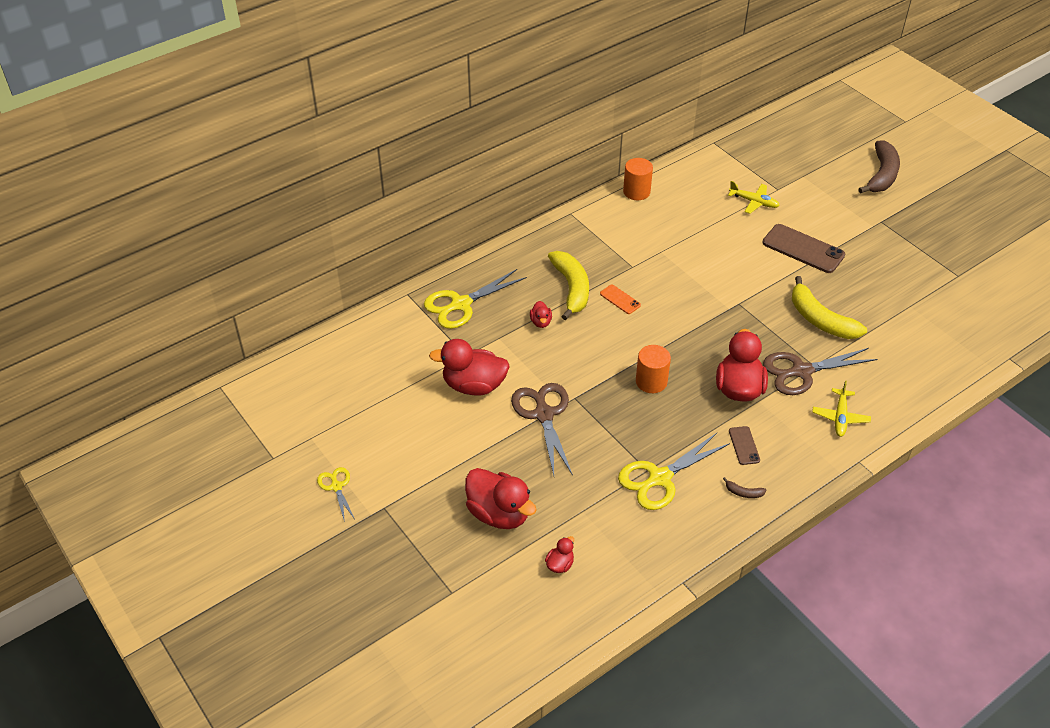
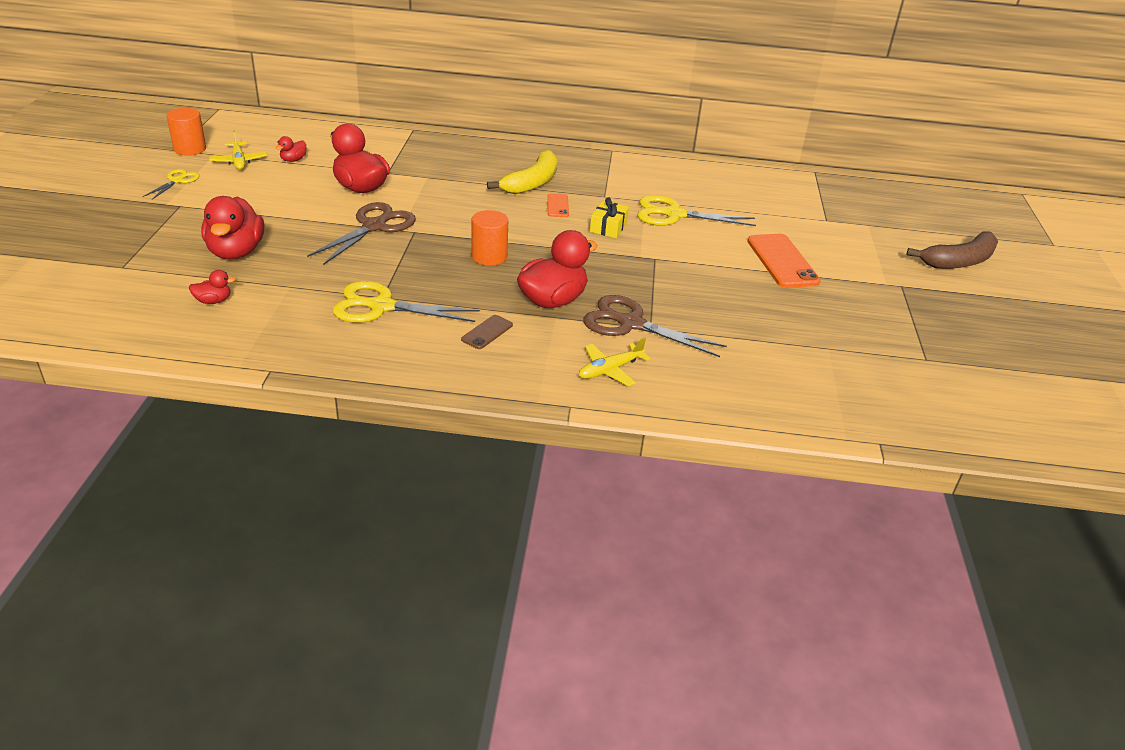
camera: 40 degrees right, 10 degrees down
(461, 304) = (437, 150): yellow scissors -> yellow scissors (674, 214)
(541, 322) = (473, 185): red duck -> red duck (293, 160)
(636, 192) = (689, 164): orange cylinder -> orange cylinder (190, 149)
(676, 296) = (608, 227): none -> yellow gift
(743, 492) = (428, 356): brown banana -> none
(754, 202) = (787, 216): yellow plane -> yellow plane (239, 161)
(803, 249) = (782, 261): brown phone -> orange phone
(820, 319) = (713, 306): yellow banana -> none

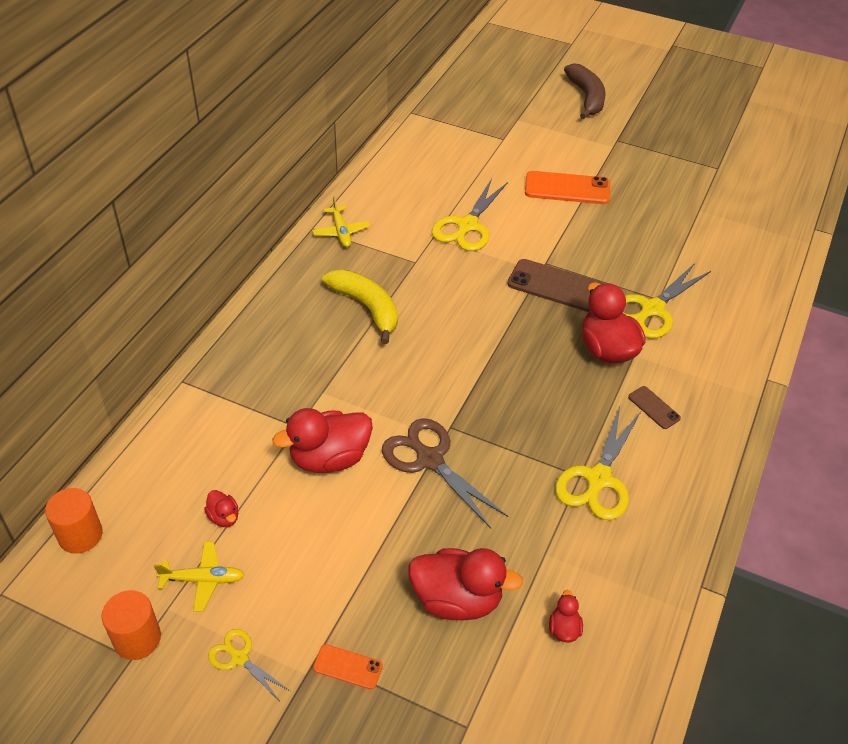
camera: 70 degrees left, 10 degrees up
(489, 256) = (517, 377): orange cylinder -> orange cylinder (80, 535)
(557, 206) = (426, 301): orange phone -> orange phone (348, 667)
(608, 227) = (480, 277): yellow gift -> none
(610, 370) = (718, 341): yellow plane -> yellow plane (341, 232)
(625, 266) = (556, 286): none -> brown phone
(631, 324) = (652, 309): brown scissors -> yellow scissors

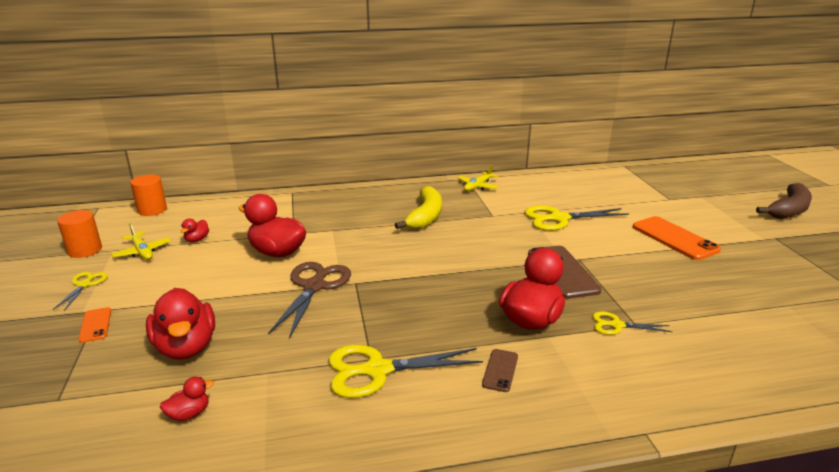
camera: 55 degrees right, 20 degrees down
(652, 309) = (617, 325): yellow scissors -> yellow scissors, size x0.54

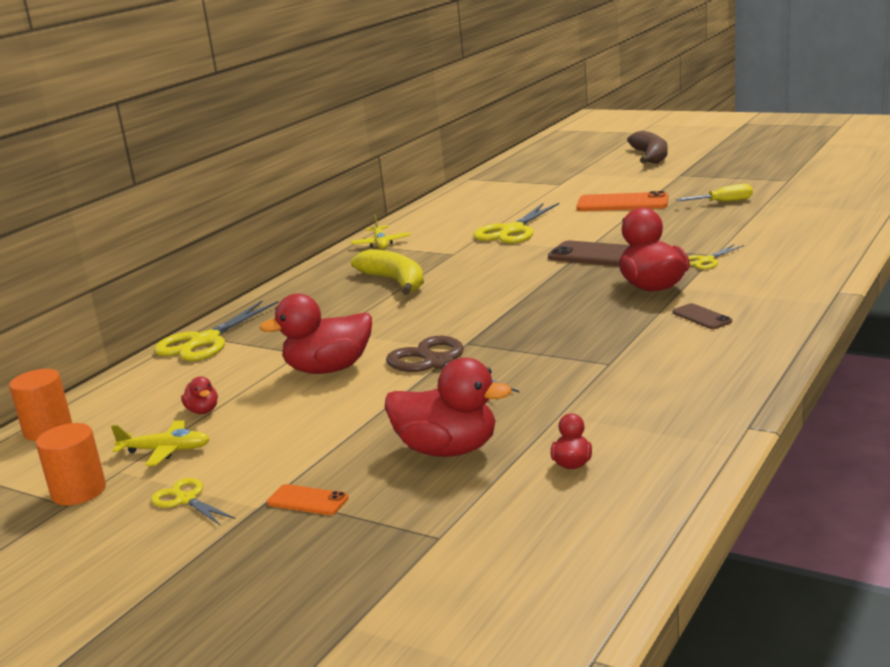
camera: 45 degrees left, 5 degrees down
(377, 370) = (630, 364): yellow scissors -> yellow scissors (205, 341)
(753, 282) = (723, 202): none -> yellow screwdriver

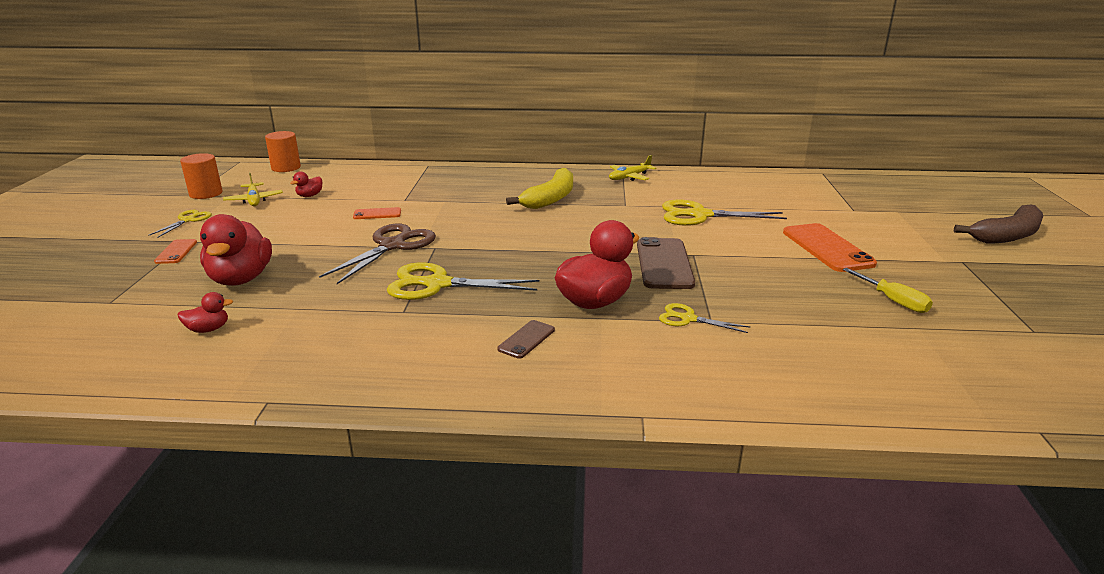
camera: 60 degrees right, 5 degrees up
(205, 341) = (418, 171): yellow scissors -> yellow scissors (437, 284)
(329, 369) = (377, 214): red duck -> orange phone

